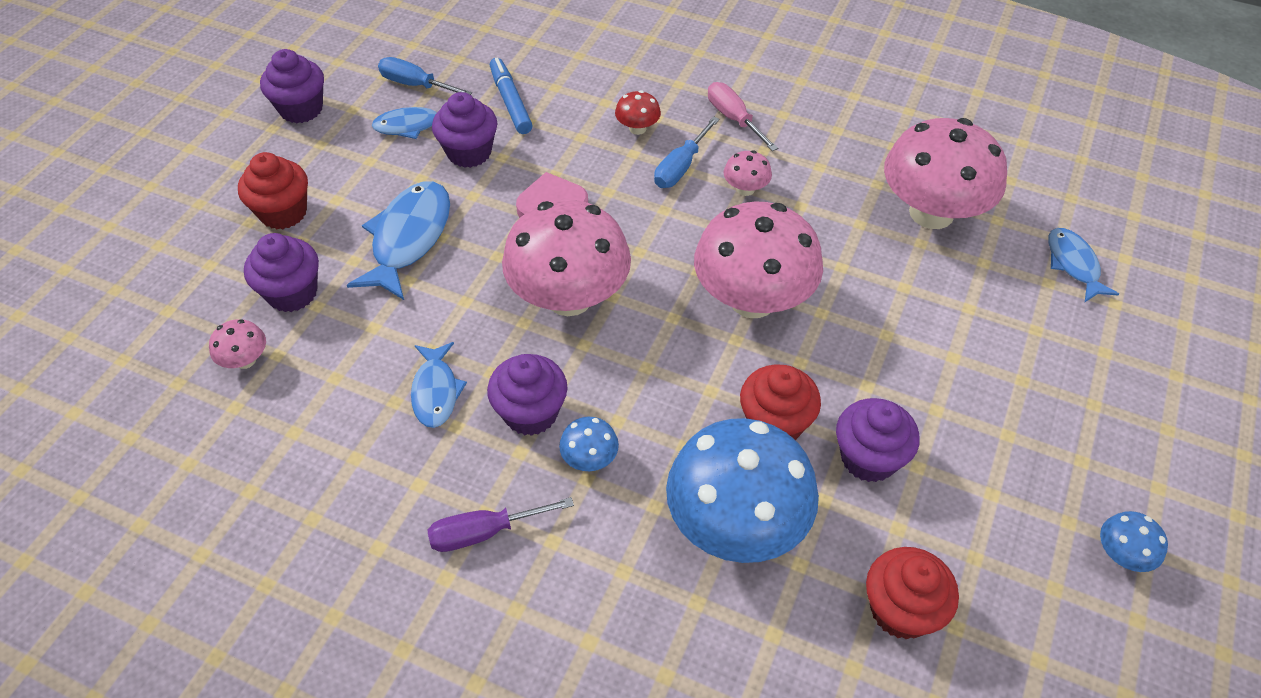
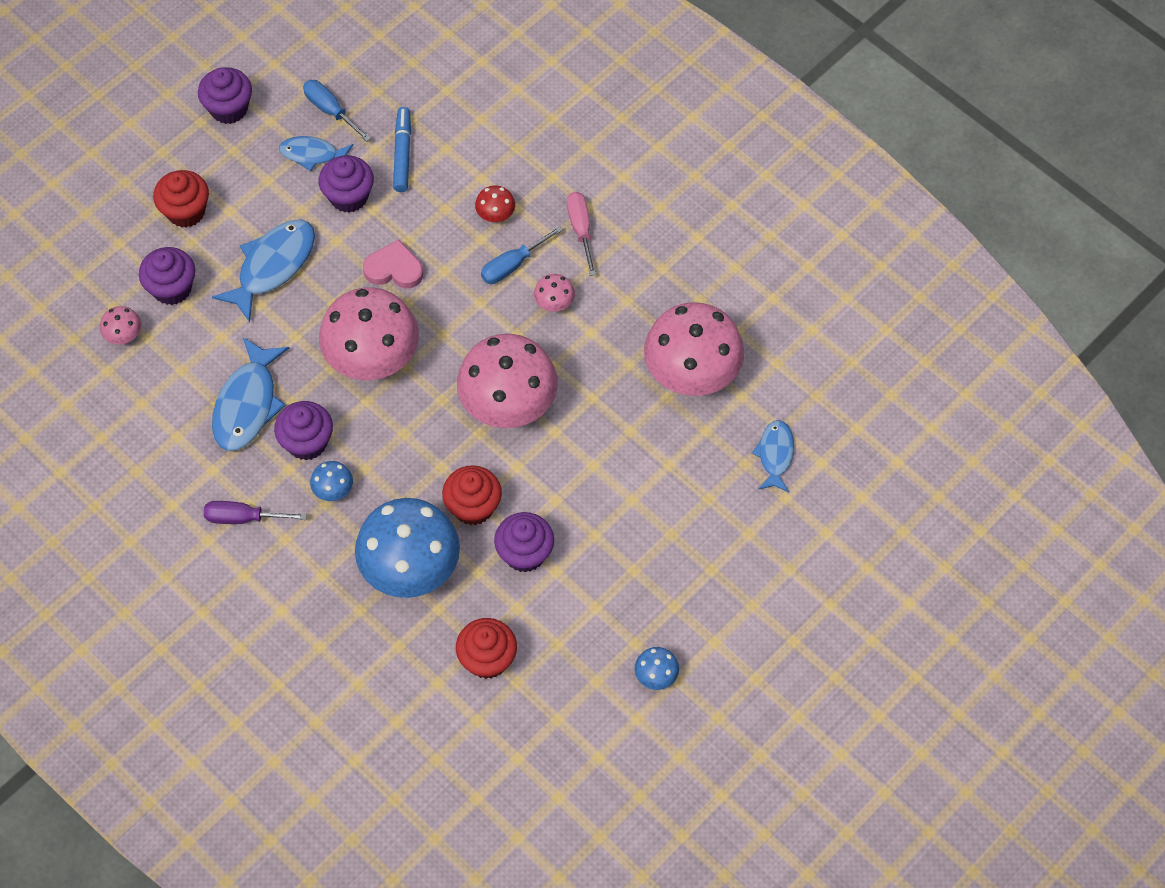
camera: 20 degrees right, 10 degrees up
(436, 391) = (247, 404): blue fish -> blue fish, size x1.65

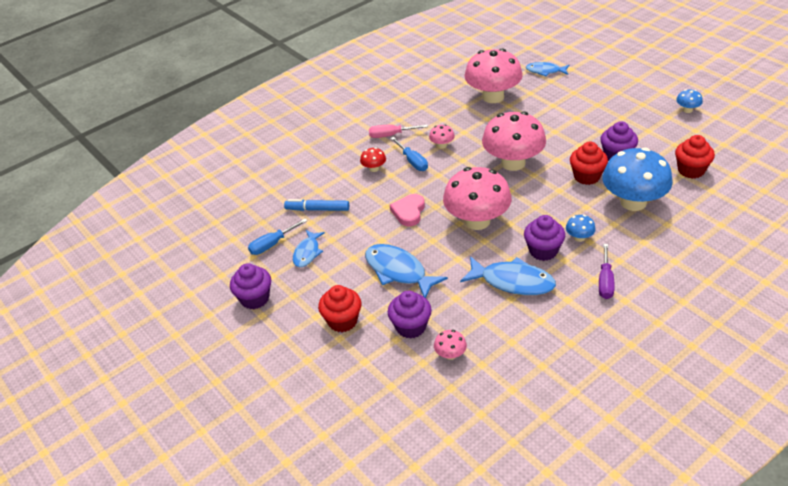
camera: 80 degrees left, 20 degrees down
(349, 196) = (347, 234): purple cupcake -> none

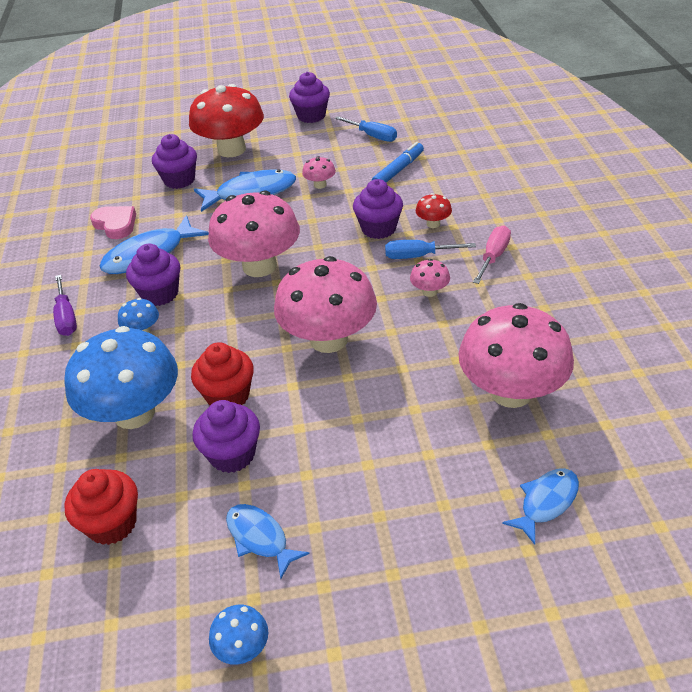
camera: 120 degrees right, 0 degrees up
(272, 244) = (372, 136): blue screwdriver -> blue screwdriver turned 135 degrees clockwise
(307, 253) = (338, 151): blue fish -> blue fish (260, 538)
(342, 321) = (231, 150): red cupcake -> red mushroom
(396, 188) = (378, 229): none -> purple cupcake
(409, 212) = (329, 225): pink heart -> pink heart (116, 224)
(450, 354) = (125, 190): pink mushroom -> pink mushroom (320, 185)
(605, 281) = (66, 317): purple screwdriver -> purple screwdriver turned 150 degrees counterclockwise

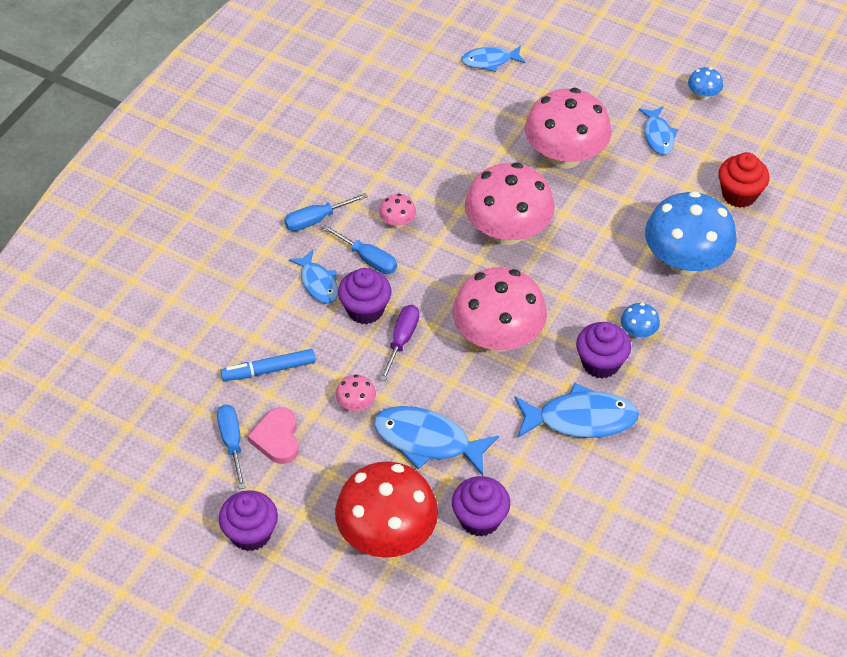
camera: 145 degrees left, 10 degrees up
(66, 317) = (693, 390): purple screwdriver -> purple screwdriver (402, 340)
(116, 224) = (587, 490): pink heart -> pink heart (277, 438)
(228, 396) = (613, 233): red cupcake -> none
(232, 454) = (639, 191): purple cupcake -> none
(433, 224) = (318, 283): red mushroom -> blue fish
(493, 257) = (316, 220): pink screwdriver -> blue screwdriver
(511, 392) = (434, 122): pink mushroom -> pink mushroom (565, 156)

